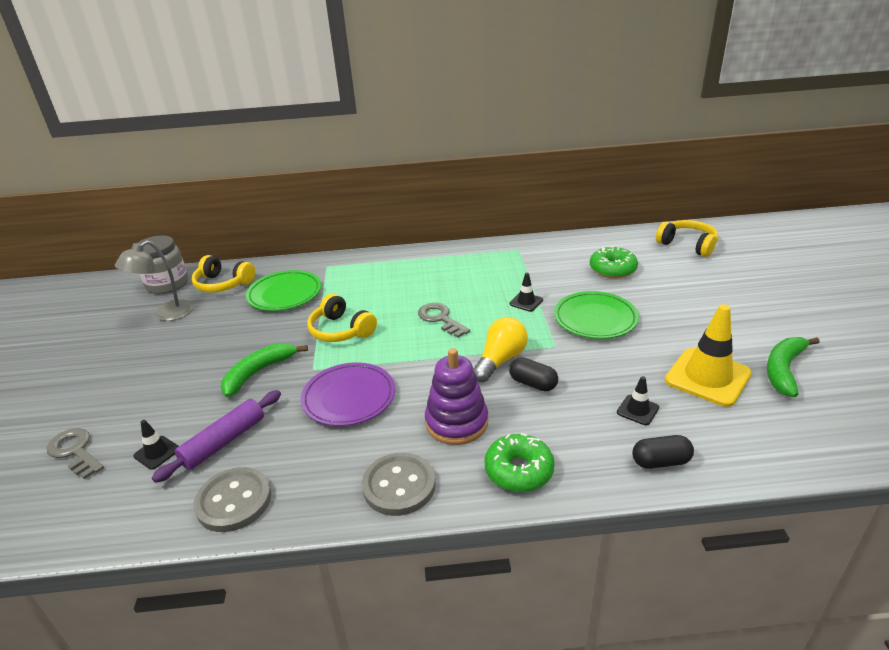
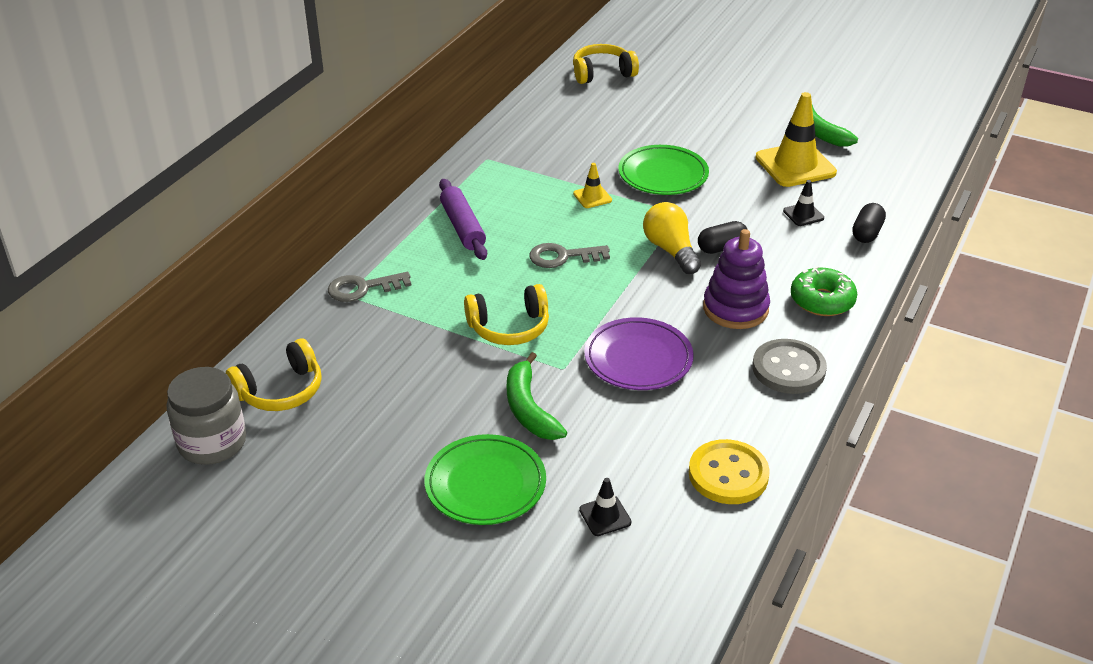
camera: 60 degrees left, 5 degrees up
(75, 451) = (542, 584): grey key -> grey key (363, 288)
(166, 314) = (301, 458): grey lamp -> none
(224, 442) = (631, 462): purple rolling pin -> purple rolling pin (462, 227)
(234, 501) = (728, 474): grey button -> yellow button
(285, 294) = (376, 346): green plate -> green plate (485, 484)
(526, 302) = (592, 197): black traffic cone -> yellow traffic cone
(612, 269) = (594, 128): green donut -> none

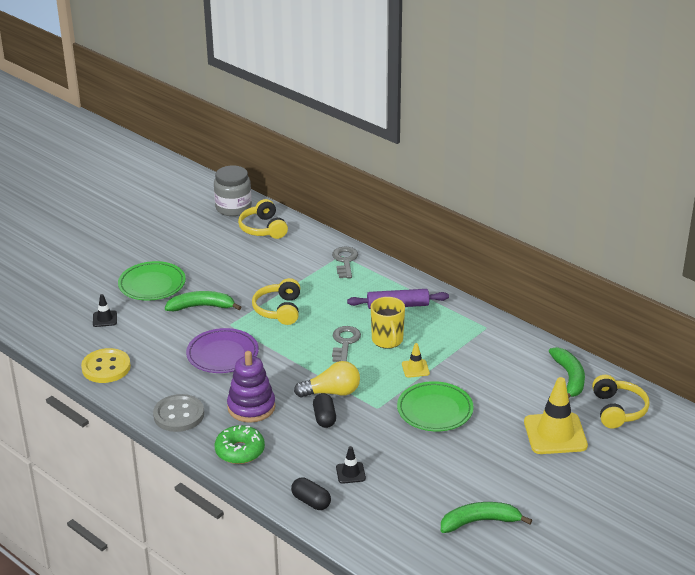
camera: 105 degrees right, 5 degrees down
(544, 224) = (387, 341): none -> yellow mug
(562, 101) = (569, 378): none -> green banana
(795, 165) = (425, 489): yellow traffic cone -> yellow traffic cone (555, 434)

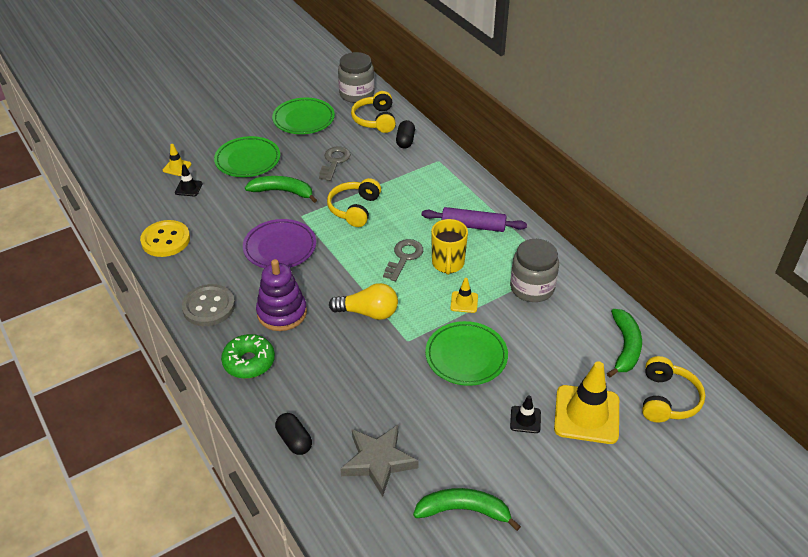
camera: 15 degrees right, 10 degrees up
(82, 302) = (177, 167): none -> yellow traffic cone
(190, 239) = (303, 119): none -> green plate
(324, 418) = (349, 341): black capsule -> black capsule (405, 141)
(345, 261) = (440, 167): grey key -> grey key (334, 162)
(350, 473) = (349, 414): black traffic cone -> black traffic cone (525, 419)
(392, 502) = (378, 461): none -> grey star
(471, 346) = (532, 288): none -> grey jar

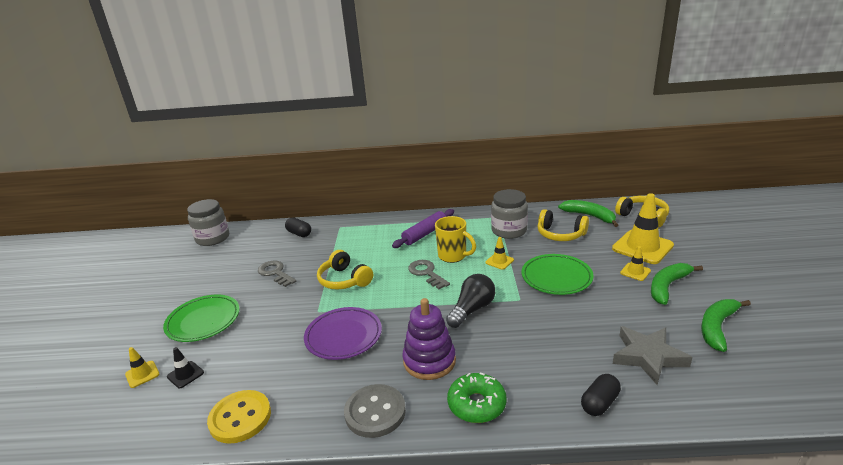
camera: 55 degrees left, 15 degrees down
(282, 192) = (274, 312): green banana -> green banana (667, 286)
(294, 440) = (599, 403): black capsule -> black capsule turned 45 degrees counterclockwise
(303, 119) = (200, 273): green plate -> none
(368, 312) = (472, 309): yellow light bulb -> black light bulb
(375, 120) = (256, 239): yellow headphones -> yellow headphones (560, 234)
(525, 419) = (635, 272): black traffic cone -> yellow traffic cone

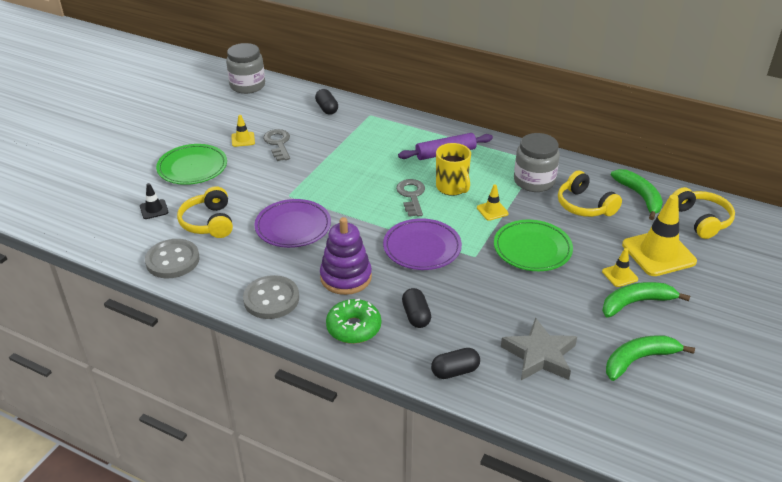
camera: 25 degrees right, 10 degrees up
(142, 374) = (124, 196): yellow traffic cone -> yellow traffic cone (243, 139)
(240, 418) = (172, 260): yellow button -> grey button
(344, 280) = (332, 174): yellow headphones -> yellow headphones (209, 222)
(472, 309) = (422, 248): black light bulb -> purple plate
(520, 368) = (416, 316): none -> black capsule

